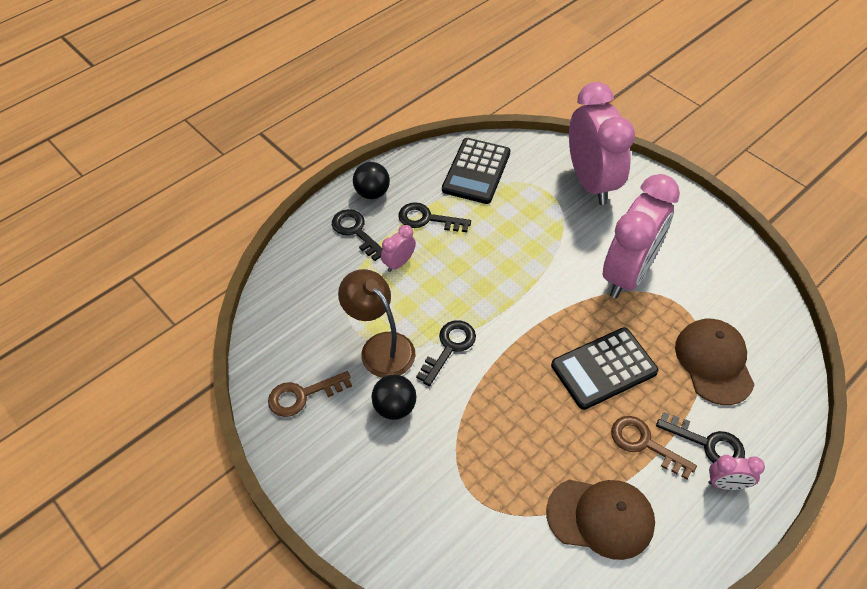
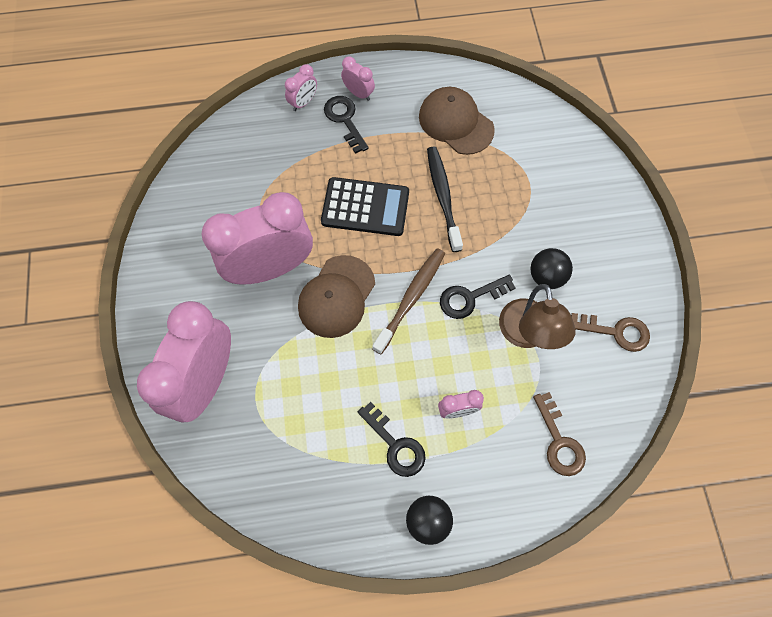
camera: 145 degrees left, 15 degrees up
(356, 231) = (475, 477): black key -> none
(476, 171) = (301, 474): black calculator -> none
(497, 318) = (411, 298): none -> brown toothbrush
(545, 424) = (443, 197): none -> black toothbrush
(644, 444) = (386, 144): brown key -> brown key (559, 441)
(714, 362) = (282, 163): brown cap -> brown cap (336, 296)
(764, 435) = (303, 102): none -> pink clock

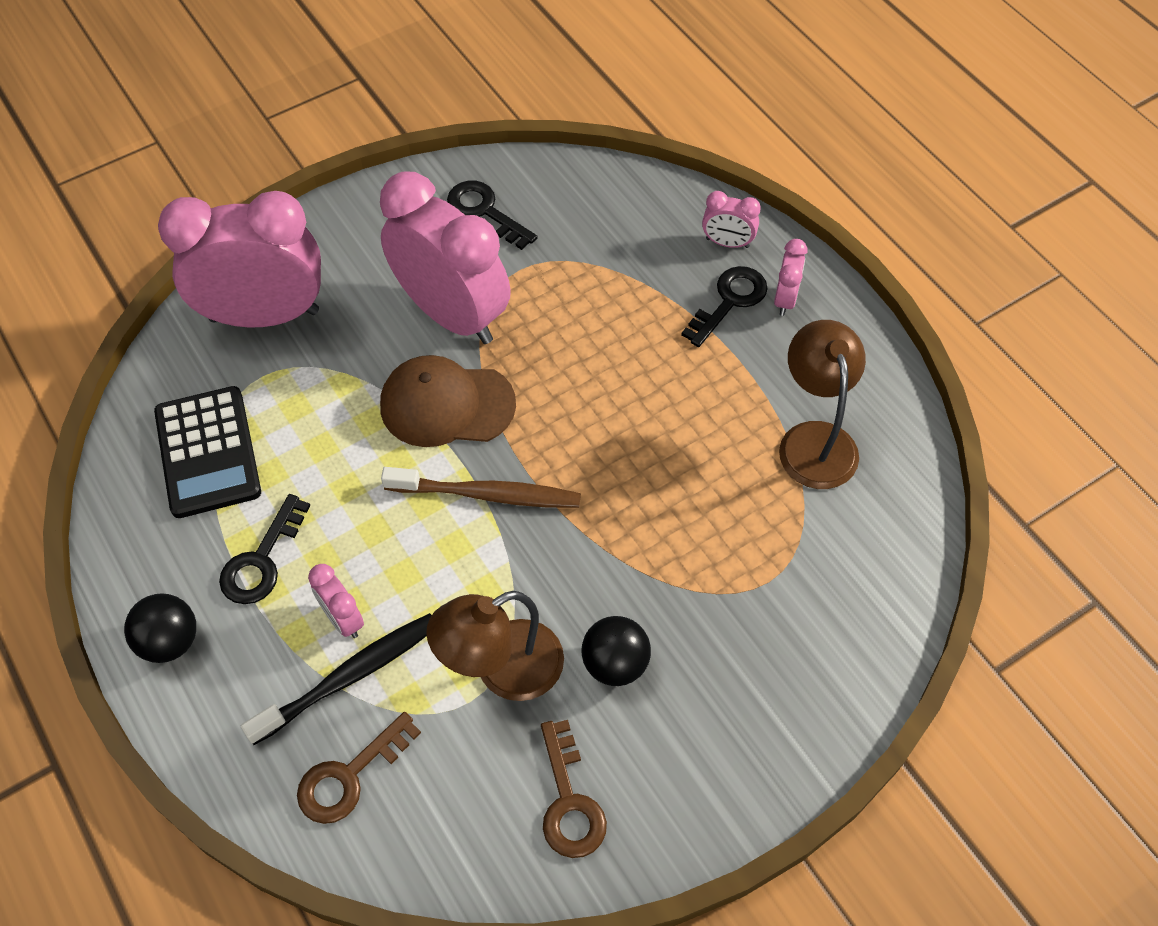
camera: 65 degrees right, 10 degrees down
(365, 207) = (602, 382): black calculator -> black calculator (208, 452)
(443, 197) = (674, 472): black toothbrush -> black toothbrush (349, 676)
(455, 123) = (814, 440): brown cap -> brown lamp
(470, 298) = (526, 570): black key -> black key (485, 211)

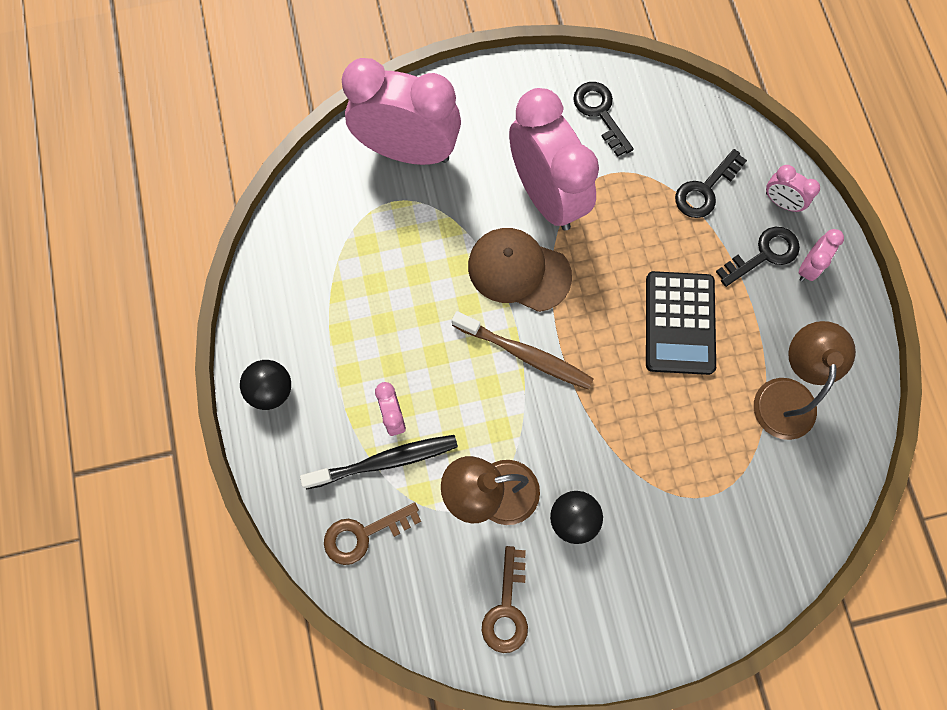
camera: 20 degrees right, 15 degrees up
(208, 452) = (336, 251): black calculator -> black calculator (679, 323)
(261, 560) = (350, 350): black key -> black key (705, 189)

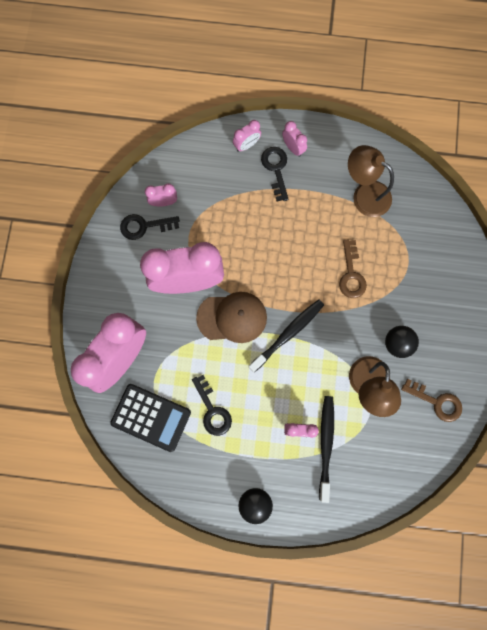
camera: 70 degrees left, 5 degrees up
(364, 534) = (366, 473): brown key -> brown key (351, 274)
(518, 271) = (232, 317): brown cap -> brown cap turned 135 degrees counterclockwise
(525, 354) = (288, 334): brown toothbrush -> black toothbrush
(645, 125) = (164, 202): none -> pink clock
(679, 323) = (301, 235): black calculator -> black calculator (151, 417)
(705, 189) = (221, 185): black key -> black key (212, 410)

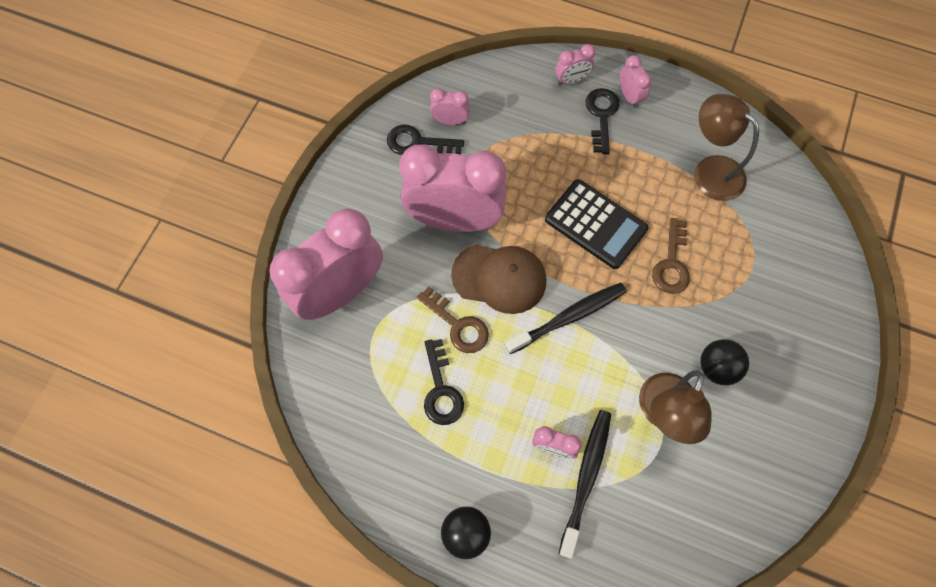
camera: 15 degrees right, 10 degrees down
(151, 417) = (356, 377): black calculator -> black calculator (595, 224)
(436, 402) = (757, 461): brown key -> brown key (457, 325)

